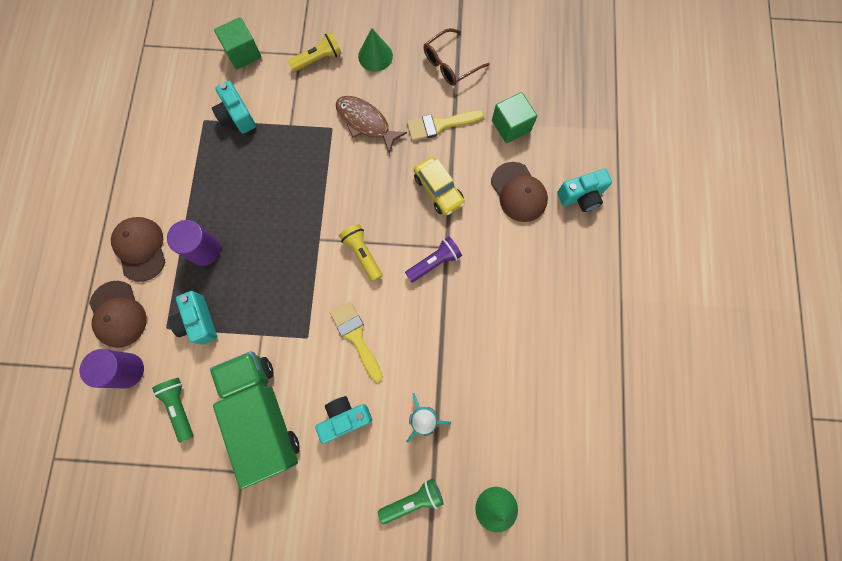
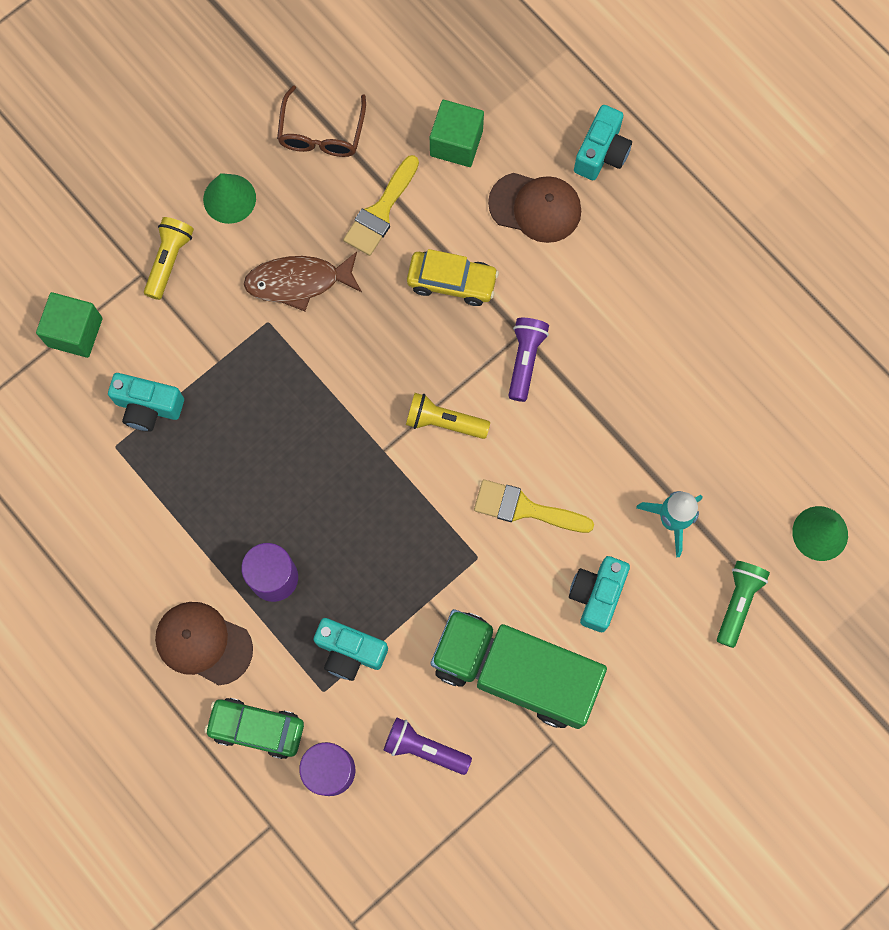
camera: 45 degrees left, 0 degrees up
(118, 314) = (256, 728): brown cap -> green car
(180, 407) = (424, 748): green flashlight -> purple flashlight

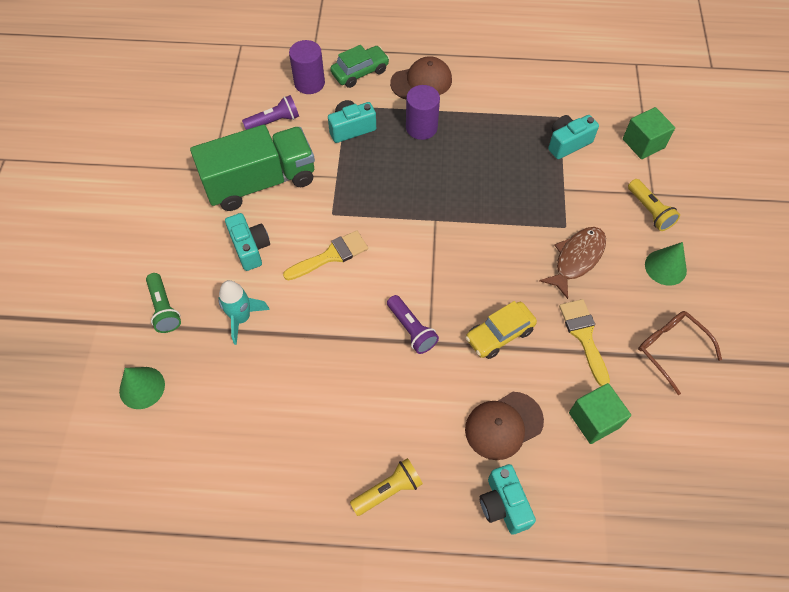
camera: 135 degrees right, 15 degrees down
(444, 422) = (420, 259): yellow flashlight -> yellow flashlight (388, 490)

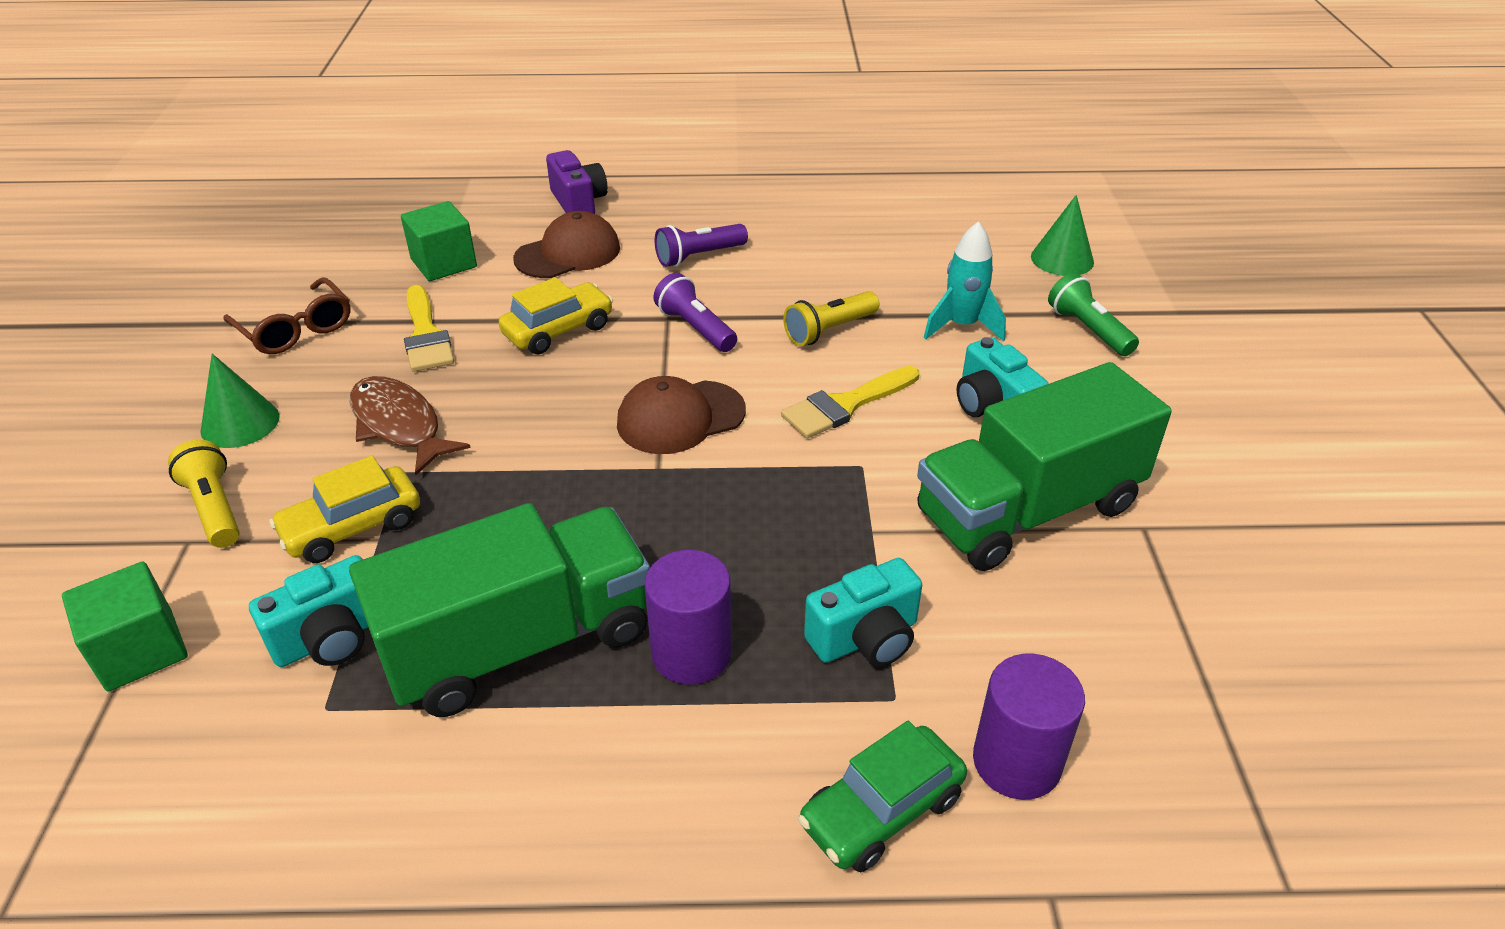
camera: 175 degrees right, 20 degrees down
(274, 121) = (1062, 643): purple flashlight -> purple flashlight (699, 256)
(388, 490) = (715, 205): yellow flashlight -> yellow flashlight (829, 330)
(421, 81) = (696, 792): brown cap -> brown cap (680, 417)
(490, 136) = (519, 643): none -> green truck
(503, 504) = (578, 202): turquoise camera -> purple camera
(576, 259) = (399, 425): brown fish -> brown fish turned 105 degrees clockwise
(578, 195) = (352, 527): none -> yellow car

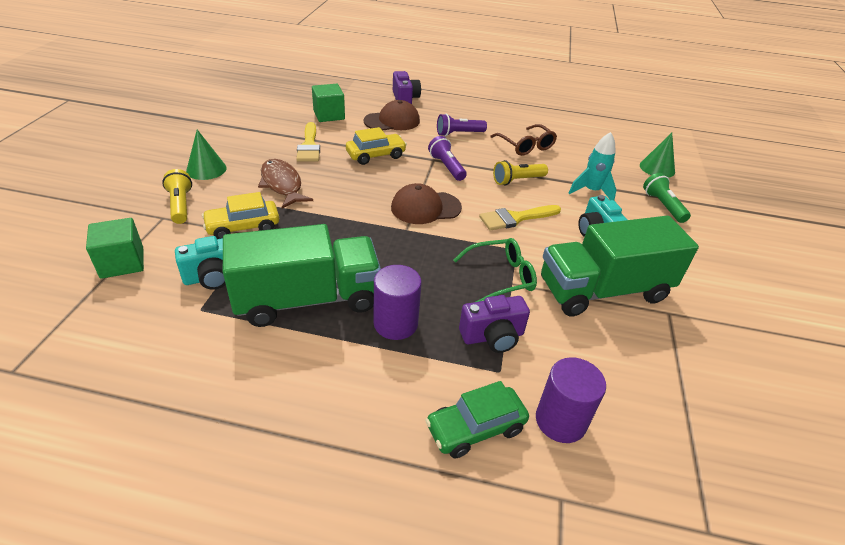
camera: 10 degrees right, 0 degrees up
(296, 329) = (247, 132): brown glasses -> brown glasses (526, 146)
(849, 523) = (501, 277): none -> green glasses
(865, 638) = (492, 336): turquoise camera -> purple camera

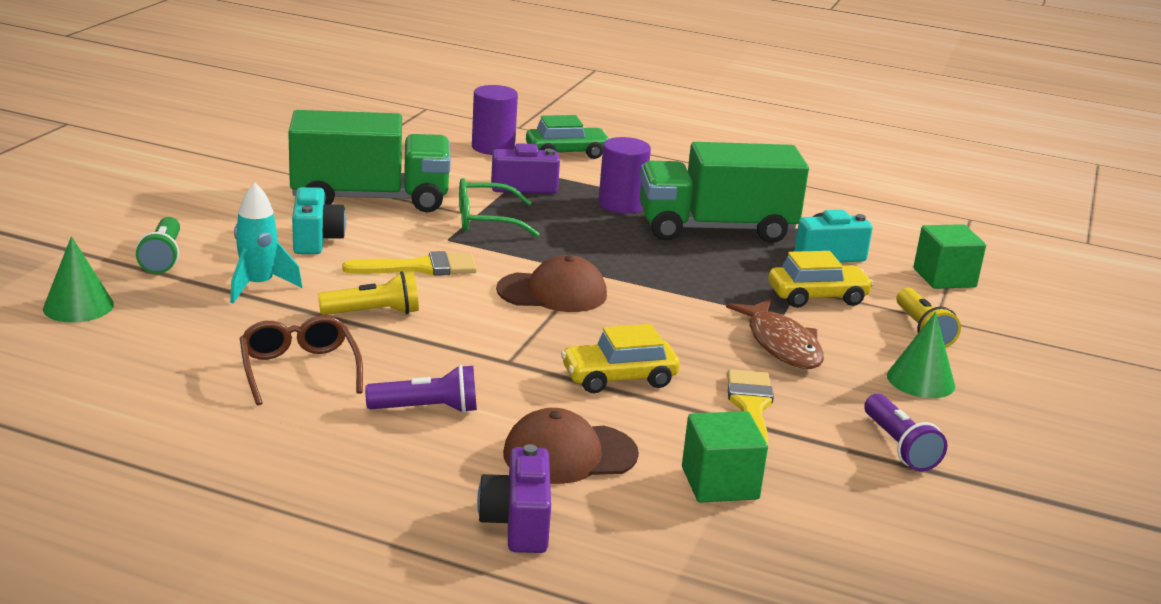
camera: 170 degrees left, 15 degrees down
(446, 167) = (489, 346): purple flashlight -> purple flashlight (899, 446)

